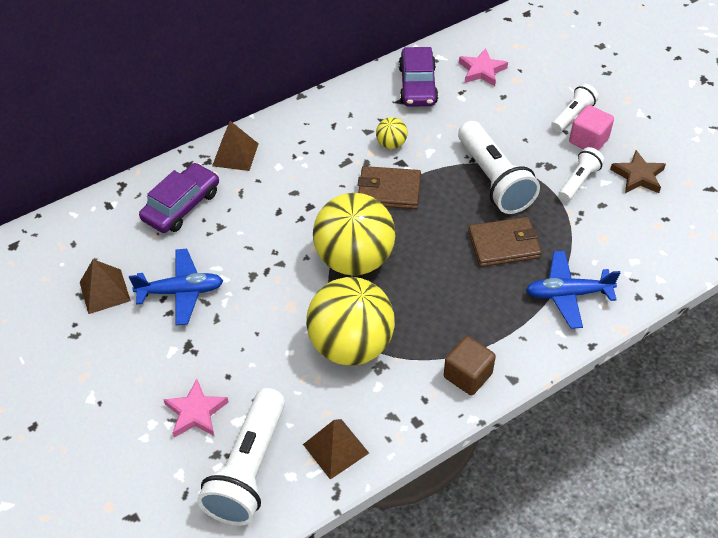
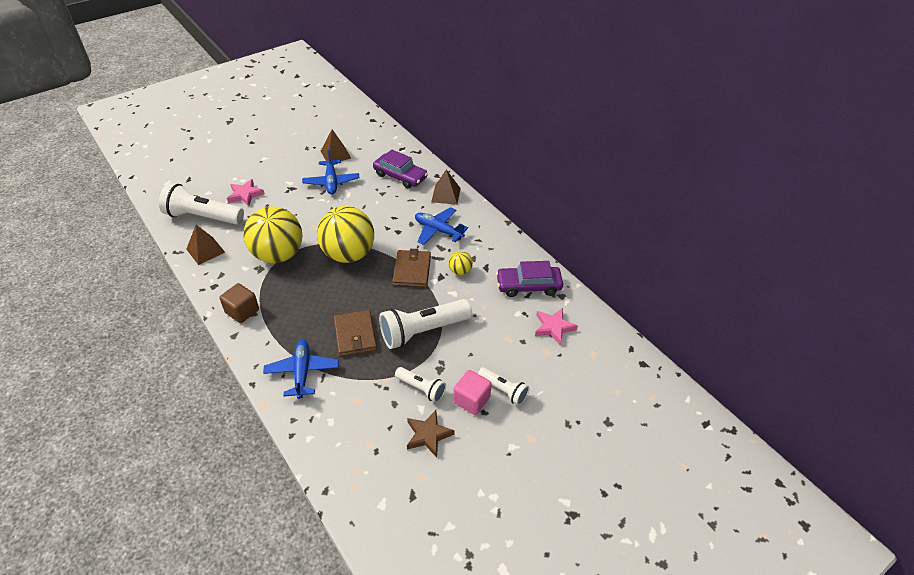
camera: 85 degrees right, 5 degrees down
(312, 163) = (438, 230): none -> blue plane

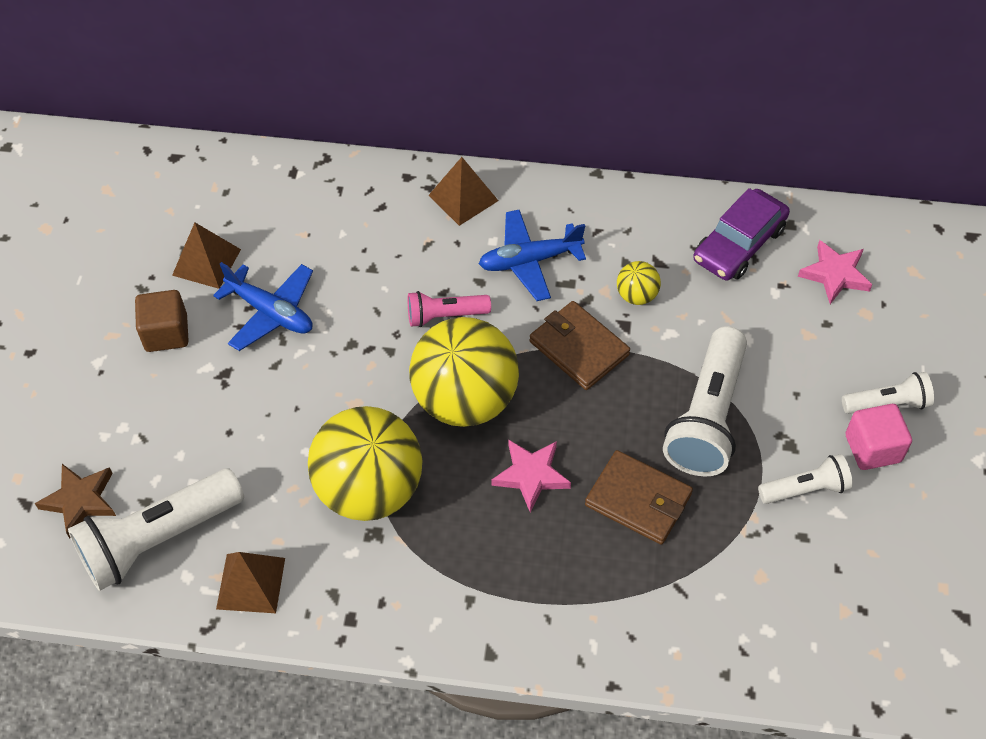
camera: 45 degrees left, 10 degrees up
(242, 311) = (449, 612): brown cube -> brown cube (166, 333)
(245, 195) = (168, 446): pink star -> pink star (531, 475)
(302, 372) = (648, 609): blue plane -> none
(383, 225) = (445, 316): none -> pink flashlight
(400, 176) = (358, 220): purple car -> none
(428, 435) = (886, 534): brown star -> brown star (80, 501)

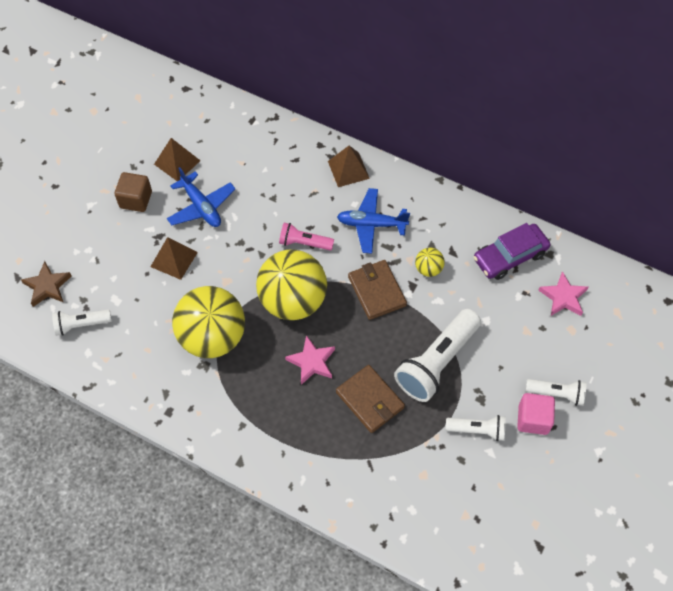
camera: 20 degrees right, 5 degrees up
(159, 539) = (81, 325): white flashlight -> white flashlight, size x0.54
(251, 583) = (122, 369): brown pyramid -> brown pyramid (174, 259)

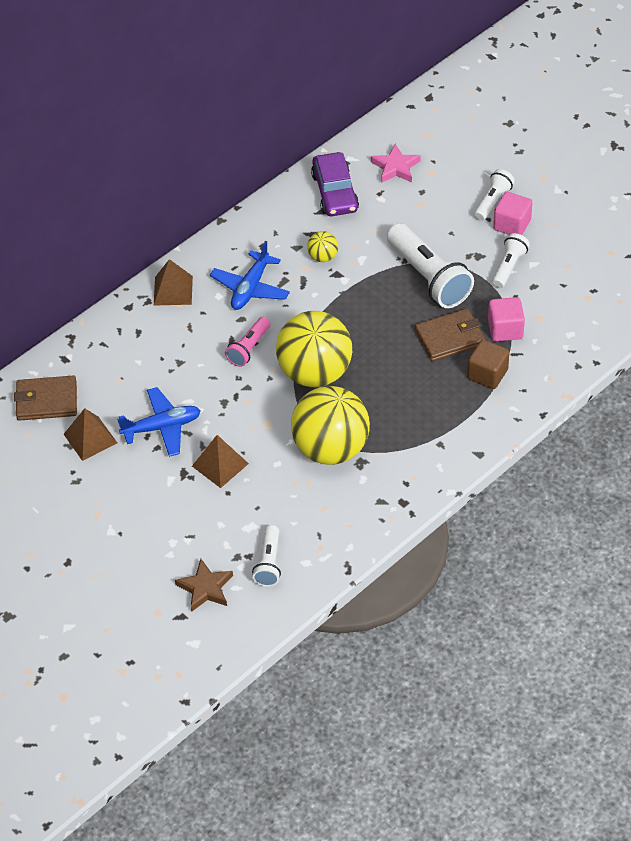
camera: 70 degrees left, 10 degrees down
(136, 200) = (124, 486): brown cube -> brown cube (487, 374)
(312, 362) = (391, 373): pink star -> none
(377, 291) = (331, 303): brown wallet -> brown wallet (46, 401)
(396, 447) = (505, 329): none -> pink cube

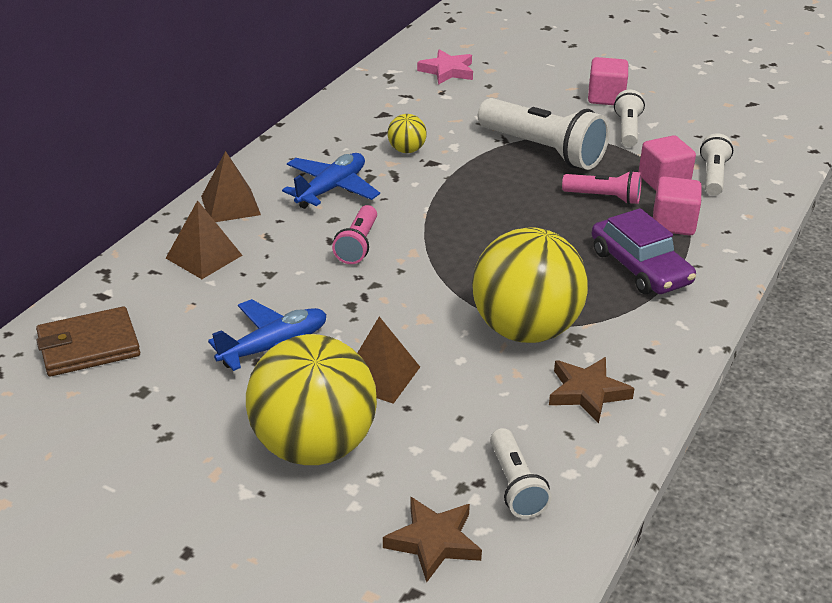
camera: 20 degrees left, 15 degrees down
(90, 438) = (170, 379): brown pyramid -> brown pyramid (204, 256)
(250, 288) = (331, 189): blue plane -> blue plane turned 150 degrees counterclockwise
(315, 373) = (458, 255): yellow ball -> yellow ball (314, 446)
(335, 192) = (390, 97): purple car -> purple car (640, 267)
(346, 507) = (587, 392): none -> brown star
(449, 337) = (604, 197): brown wallet -> pink flashlight
(487, 374) = (673, 223): brown cube -> pink cube
(492, 201) = (571, 83): white flashlight -> white flashlight (713, 176)

